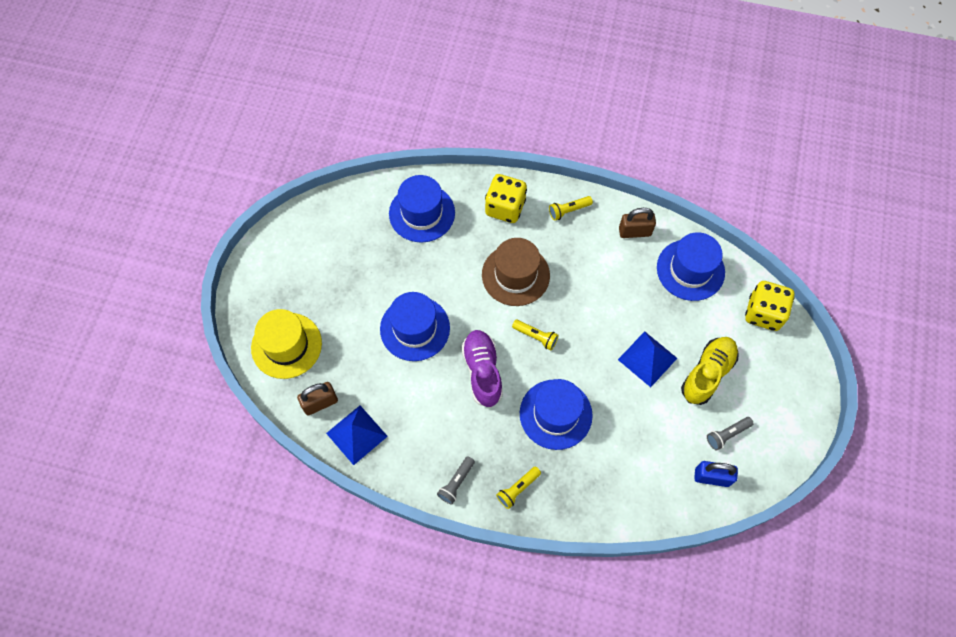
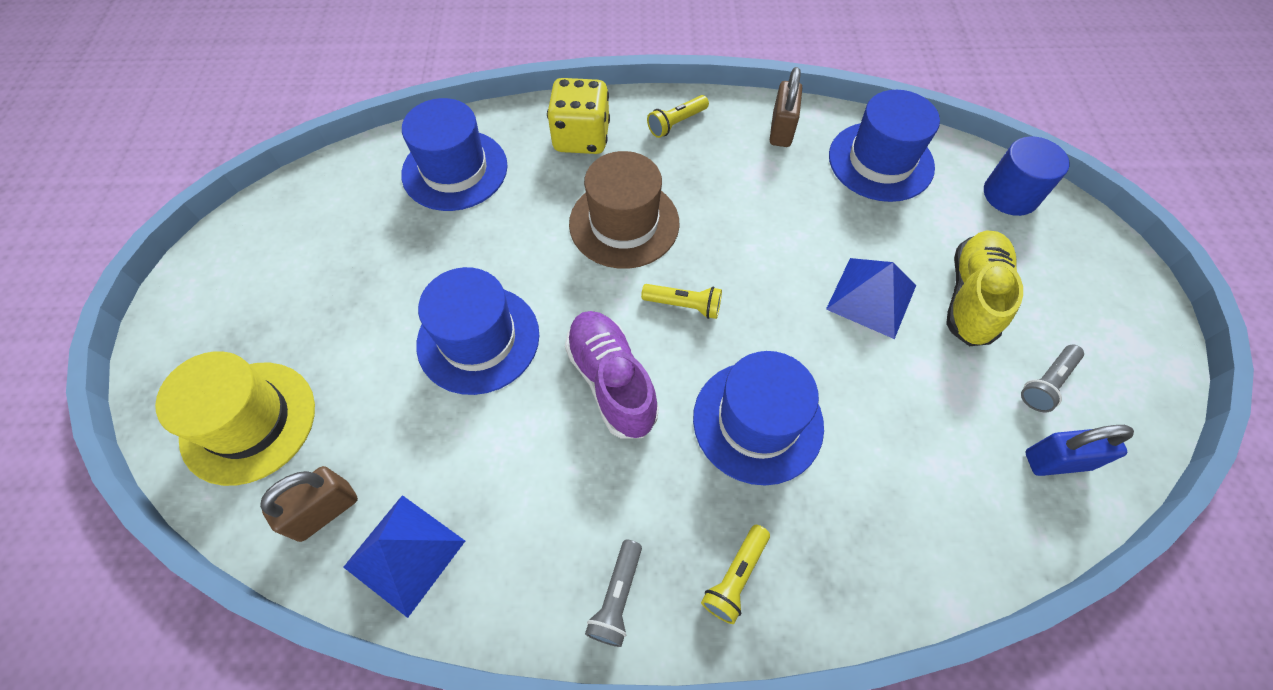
camera: 15 degrees left, 5 degrees down
(634, 232) = (781, 130): brown padlock -> brown padlock turned 60 degrees counterclockwise
(763, 313) = (1010, 195): yellow dice -> blue cylinder

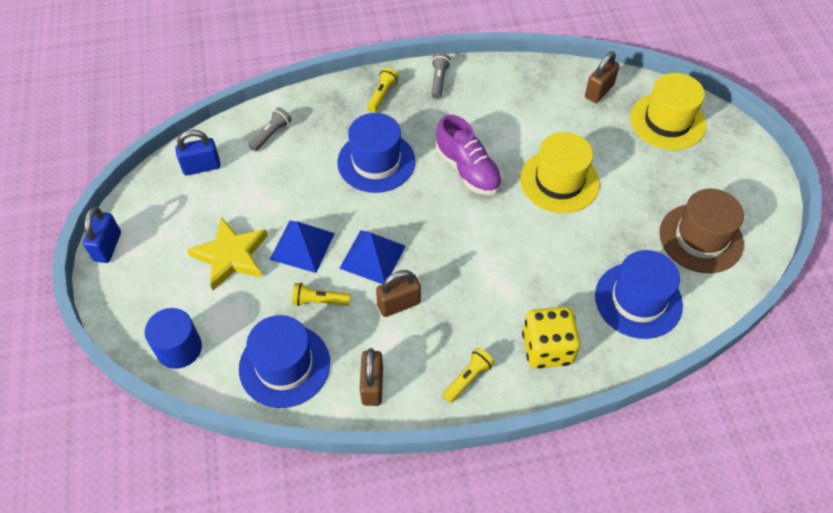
camera: 170 degrees right, 5 degrees down
(404, 553) = (549, 82): blue pyramid -> blue pyramid (372, 257)
(478, 339) = (559, 181): blue hat -> yellow hat
(624, 223) = (488, 275): brown hat -> brown hat (701, 238)
(684, 305) = (432, 221): yellow flashlight -> yellow flashlight (319, 301)
(743, 205) = (399, 304): none -> brown padlock
(971, 297) = (231, 256): yellow shoe -> yellow star
(1046, 383) = (194, 207): grey flashlight -> grey flashlight (271, 134)
(1159, 338) = (107, 247): none -> blue padlock

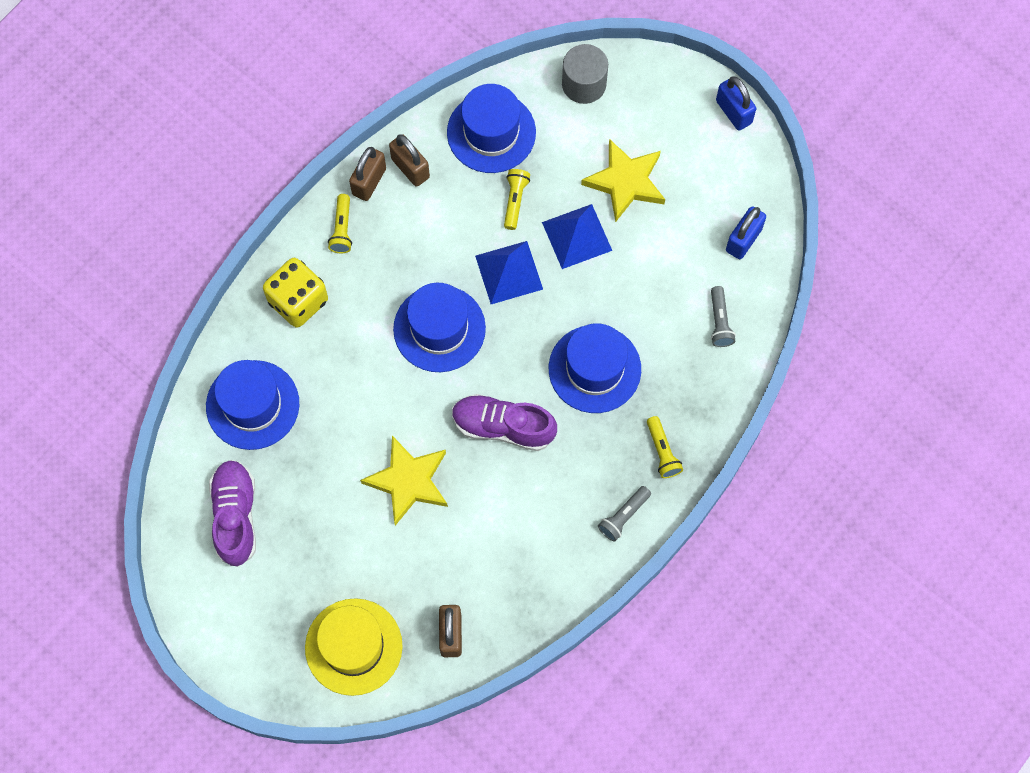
camera: 140 degrees right, 15 degrees up
(179, 348) = (584, 84): blue cylinder -> grey cylinder
(319, 301) = (515, 201): yellow flashlight -> yellow flashlight turned 45 degrees counterclockwise
(399, 304) = (449, 247): brown padlock -> brown padlock (369, 181)
(439, 81) = (624, 516): grey flashlight -> grey flashlight turned 75 degrees clockwise
(456, 255) = (439, 328): none -> blue hat
(559, 181) = (408, 481): yellow hat -> yellow star
(701, 238) = (235, 516): brown hat -> purple shoe

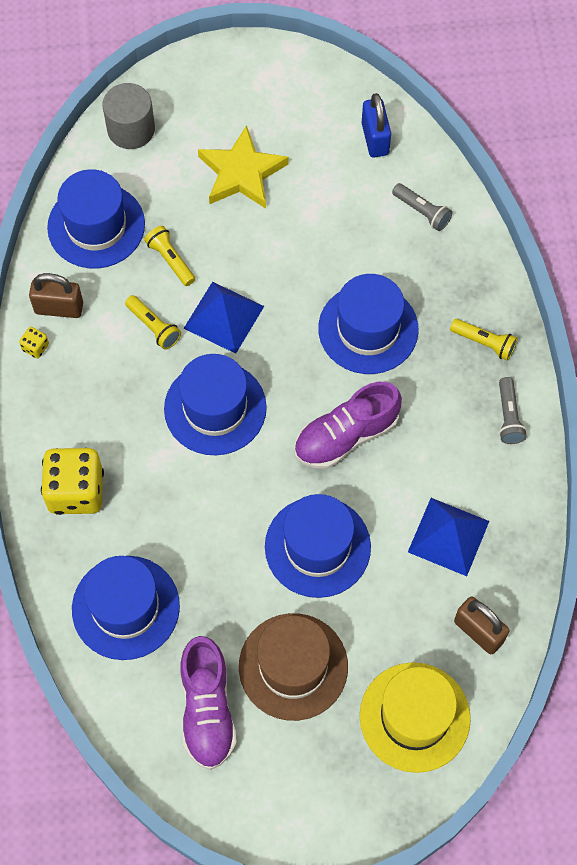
camera: 45 degrees left, 5 degrees down
(235, 516) = (207, 709): purple shoe -> purple shoe turned 135 degrees counterclockwise
(314, 541) = (293, 666): none -> brown hat
(342, 229) = (52, 403): yellow flashlight -> yellow flashlight (153, 327)
(369, 181) = (35, 347): brown padlock -> yellow dice
(408, 481) = (317, 547): yellow star -> blue hat
(576, 236) = (247, 244): blue pyramid -> blue pyramid (448, 536)
(733, 112) = (267, 55): blue padlock -> none

